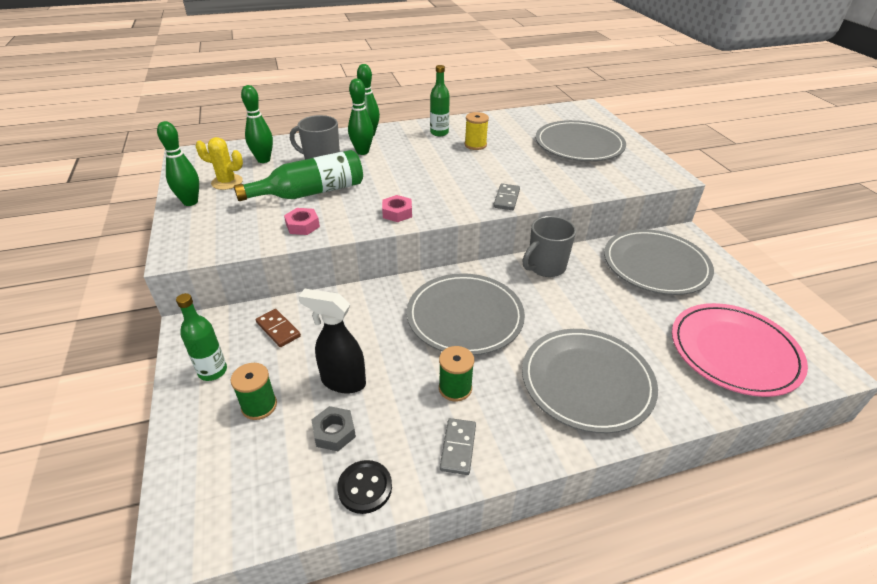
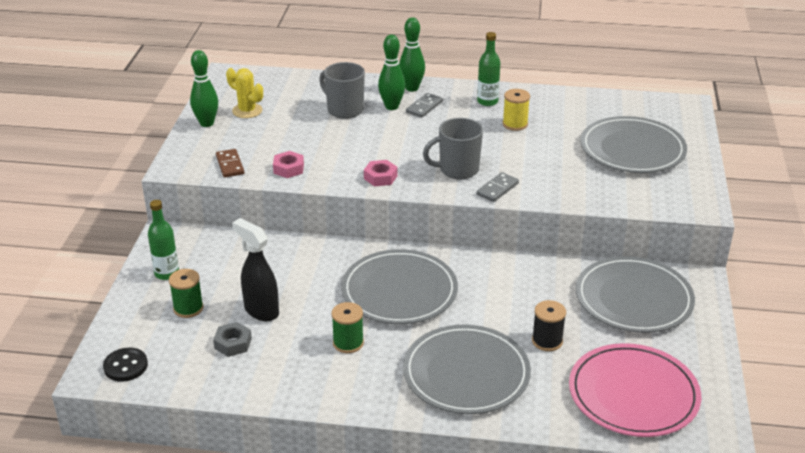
camera: 25 degrees right, 5 degrees down
(263, 160) = (292, 95): green bowling pin -> none
(278, 329) = (233, 256): brown domino -> brown domino (230, 165)
(310, 192) = (315, 138): green bottle -> none
(365, 487) = (233, 385): black button -> black button (125, 366)
(458, 447) = (320, 383): grey domino -> grey domino (424, 107)
(545, 267) = (514, 269): grey mug -> grey mug (457, 170)
(626, 324) = (547, 341): none -> black spool

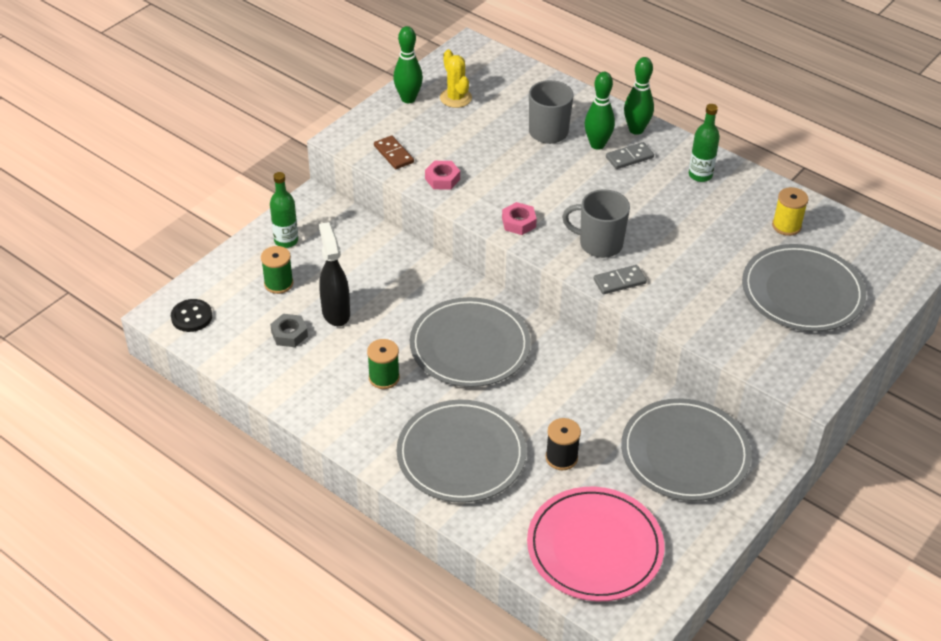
camera: 30 degrees right, 10 degrees up
(230, 165) = (393, 154): brown domino -> brown domino turned 45 degrees counterclockwise
(515, 124) = (704, 213): yellow spool -> yellow spool (786, 226)

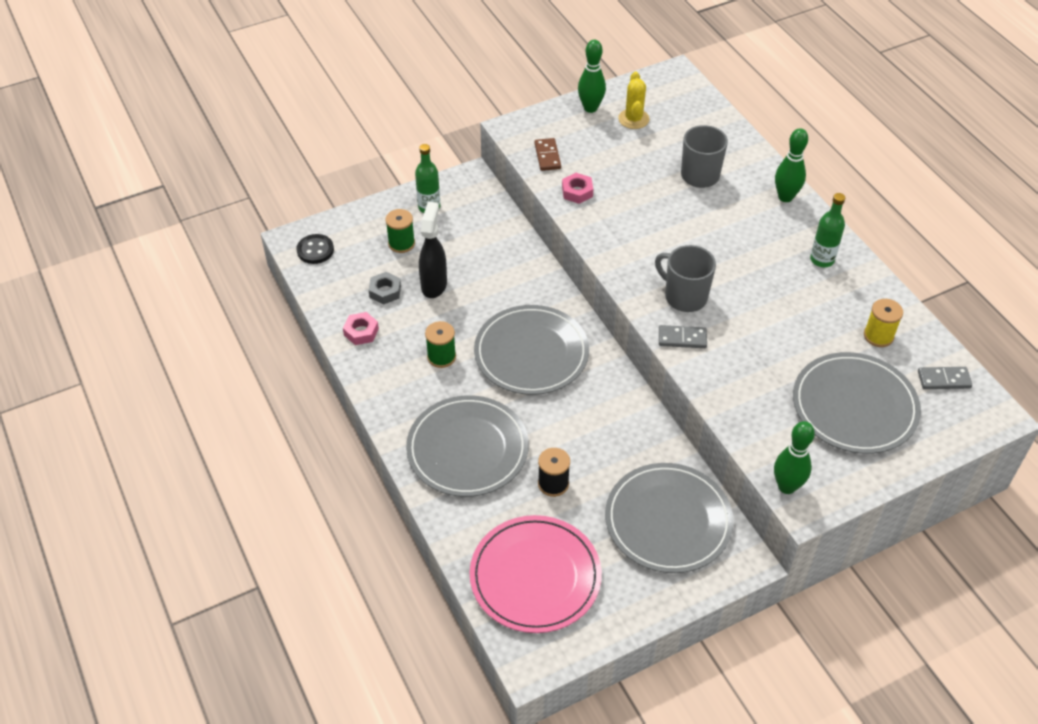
camera: 25 degrees right, 5 degrees up
(518, 222) = (622, 253): pink nut -> pink nut (361, 332)
(597, 145) = (739, 201): green bowling pin -> green bowling pin (787, 486)
(629, 157) = (763, 222): grey domino -> grey domino (944, 380)

